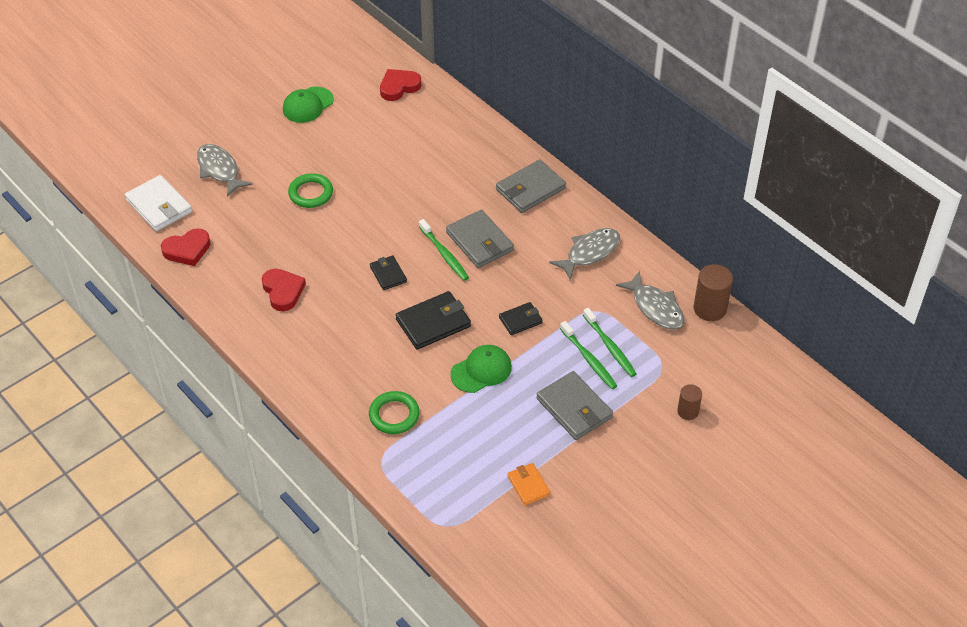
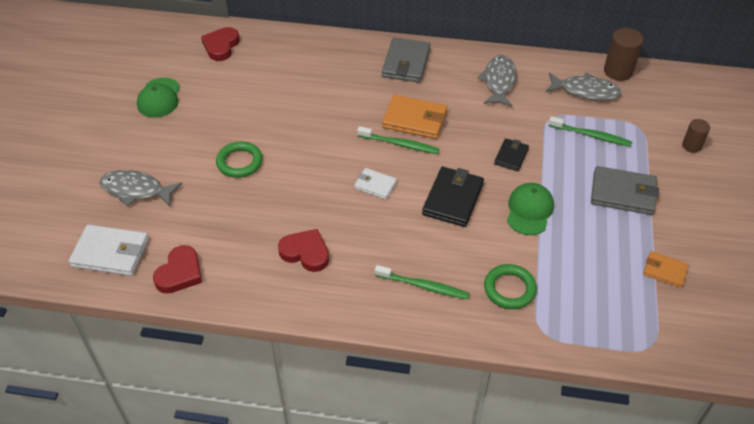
camera: 40 degrees left, 0 degrees up
(388, 274) = (375, 185): black wallet -> white wallet
(479, 241) = (414, 119): grey wallet -> orange wallet
(589, 360) = (589, 153): green toothbrush -> green toothbrush (424, 286)

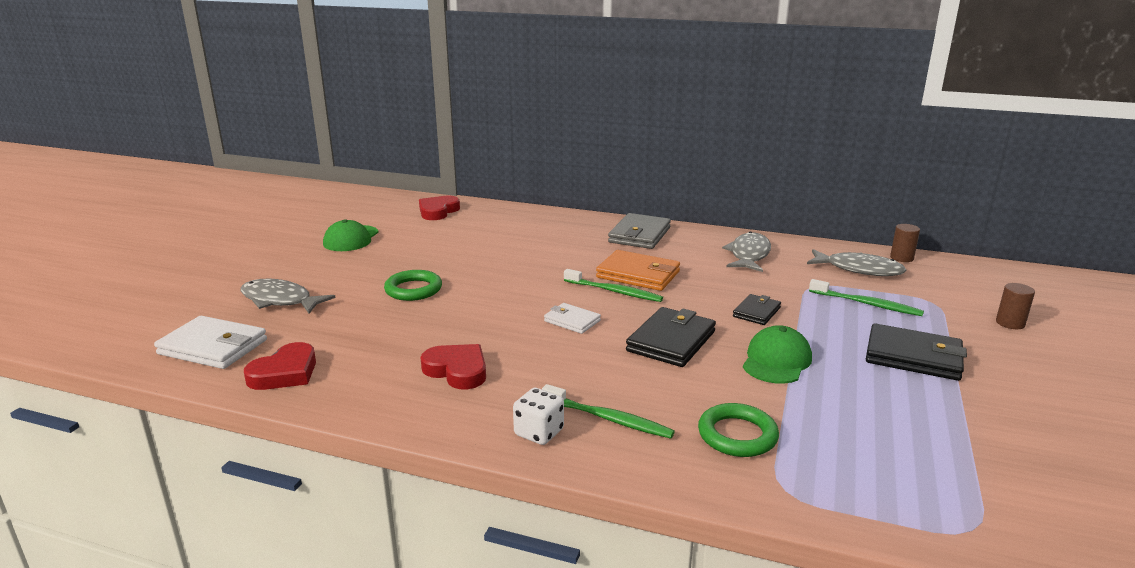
camera: 10 degrees right, 25 degrees down
(380, 306) = (539, 432): none -> white dice
(618, 71) = (901, 258): brown cylinder -> brown cylinder, size x0.61
(623, 193) = (913, 357): grey wallet -> black wallet
(664, 271) = (986, 441): orange wallet -> none

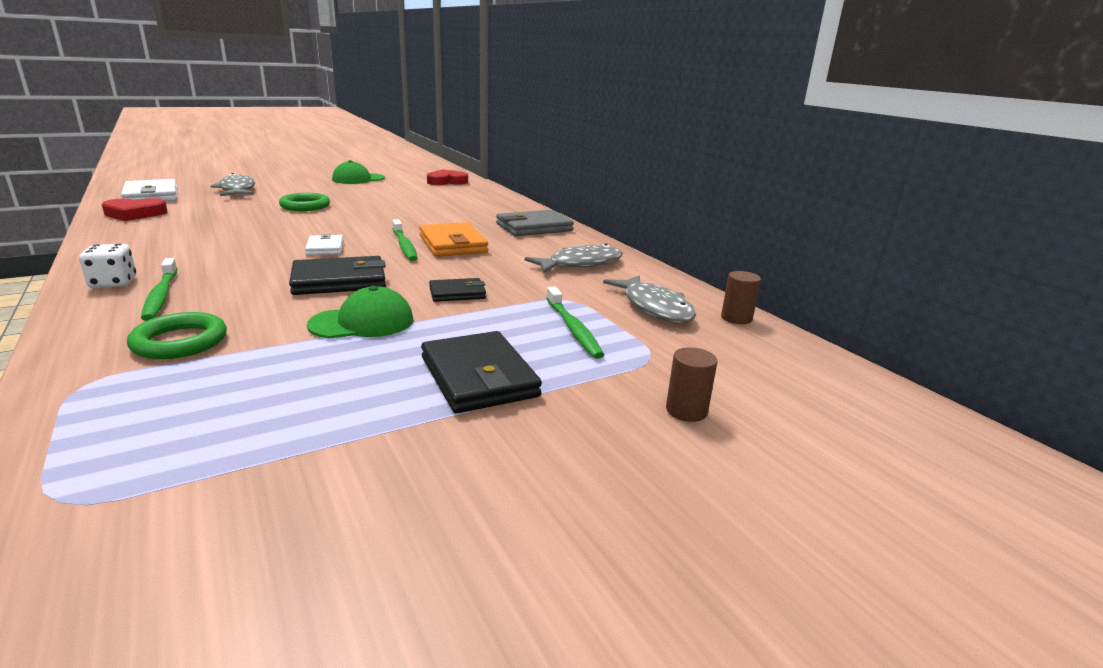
camera: 40 degrees right, 0 degrees up
(457, 370) = (190, 242): red heart -> none

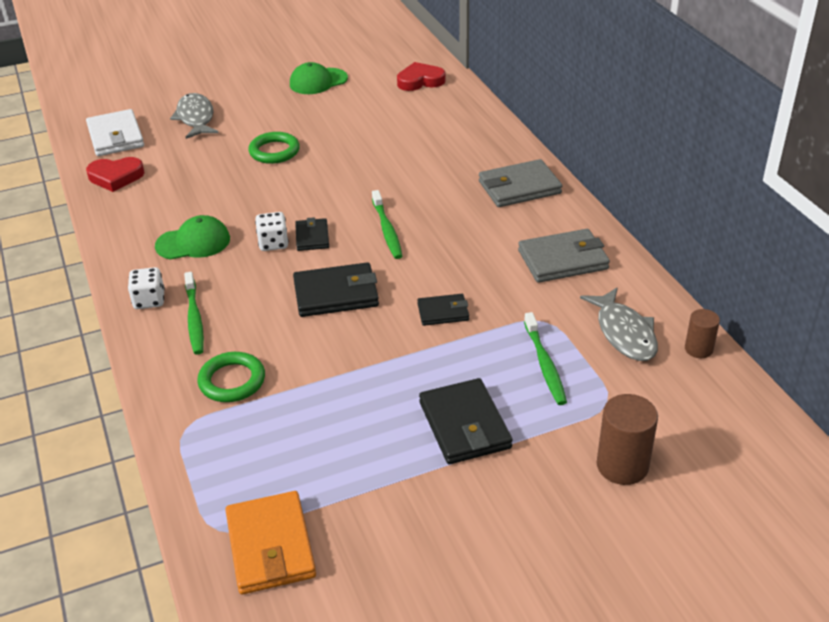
camera: 10 degrees right, 15 degrees up
(281, 251) = (273, 243): none -> white dice
(325, 248) = (312, 237): white wallet -> black wallet
(362, 322) = (366, 356): green cap -> green cap (193, 242)
(453, 244) = (434, 225): orange wallet -> orange wallet (270, 546)
(580, 264) = (563, 260): grey fish -> grey wallet
(686, 411) = (622, 465): brown cylinder -> brown cylinder, size x1.64

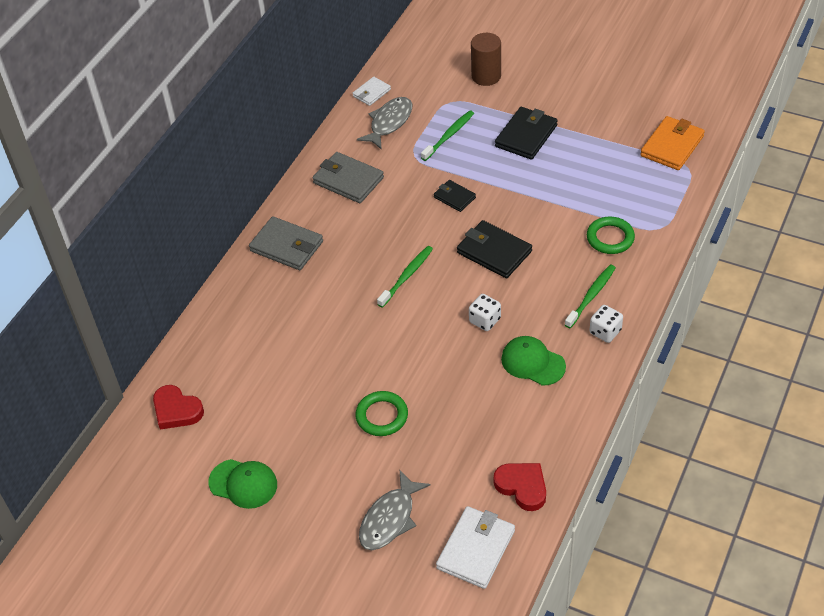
camera: 130 degrees left, 10 degrees up
(312, 237) = (456, 306): black wallet -> none
(698, 349) = (371, 93): brown cylinder -> white wallet

